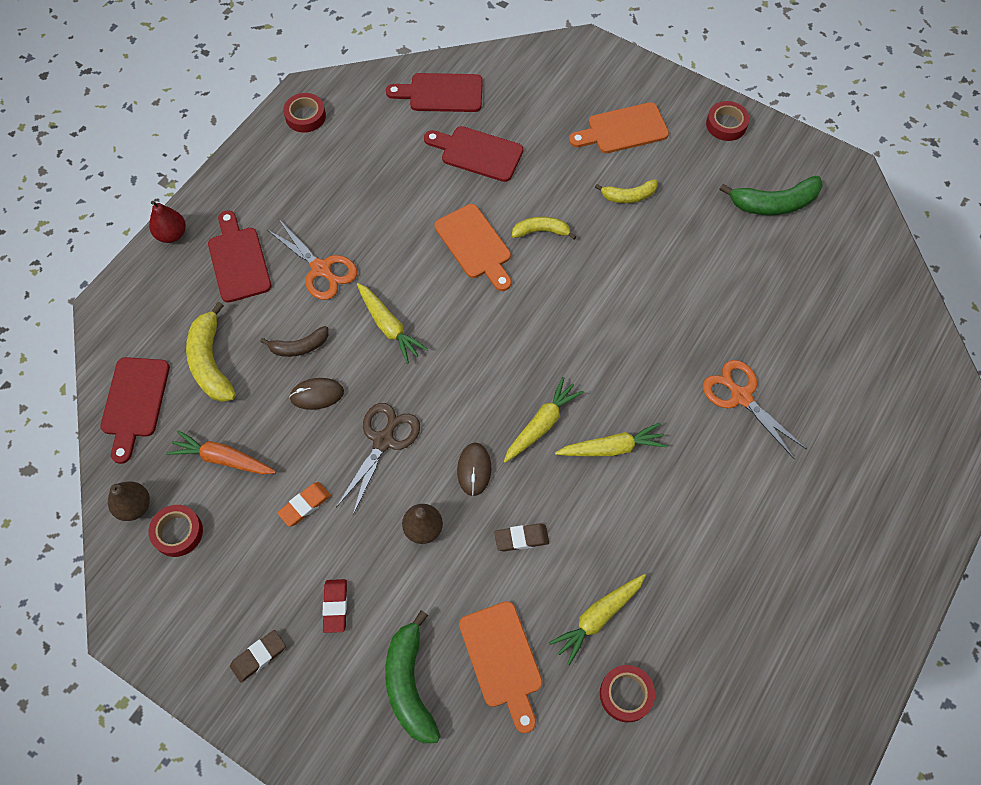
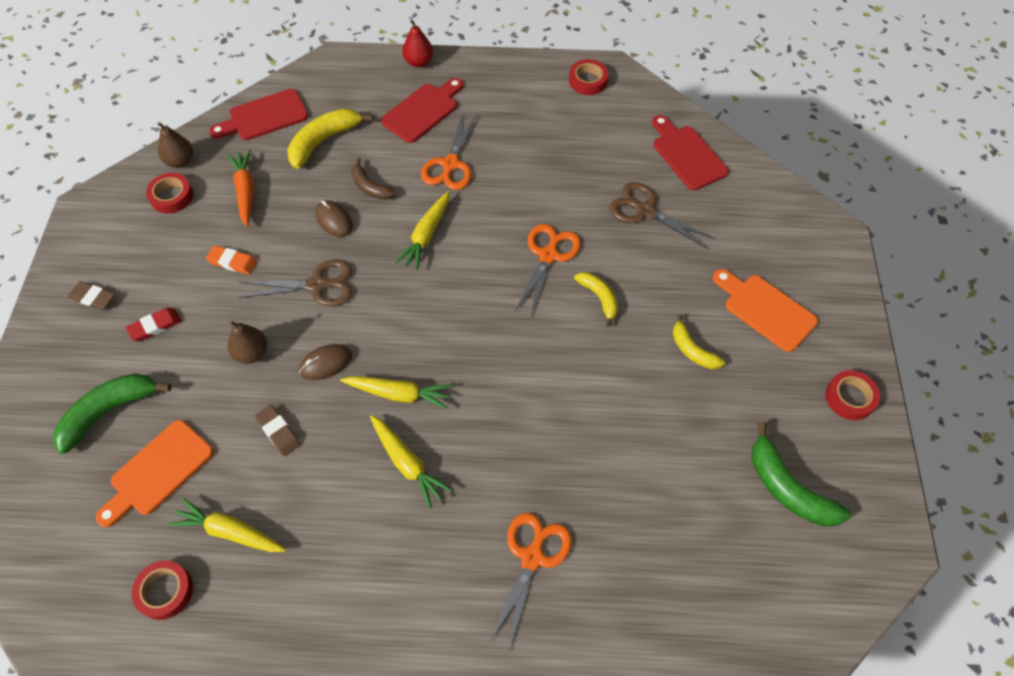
camera: 60 degrees right, 5 degrees down
(475, 245) = (548, 256): orange cutting board -> orange scissors
(477, 153) = (645, 211): red cutting board -> brown scissors

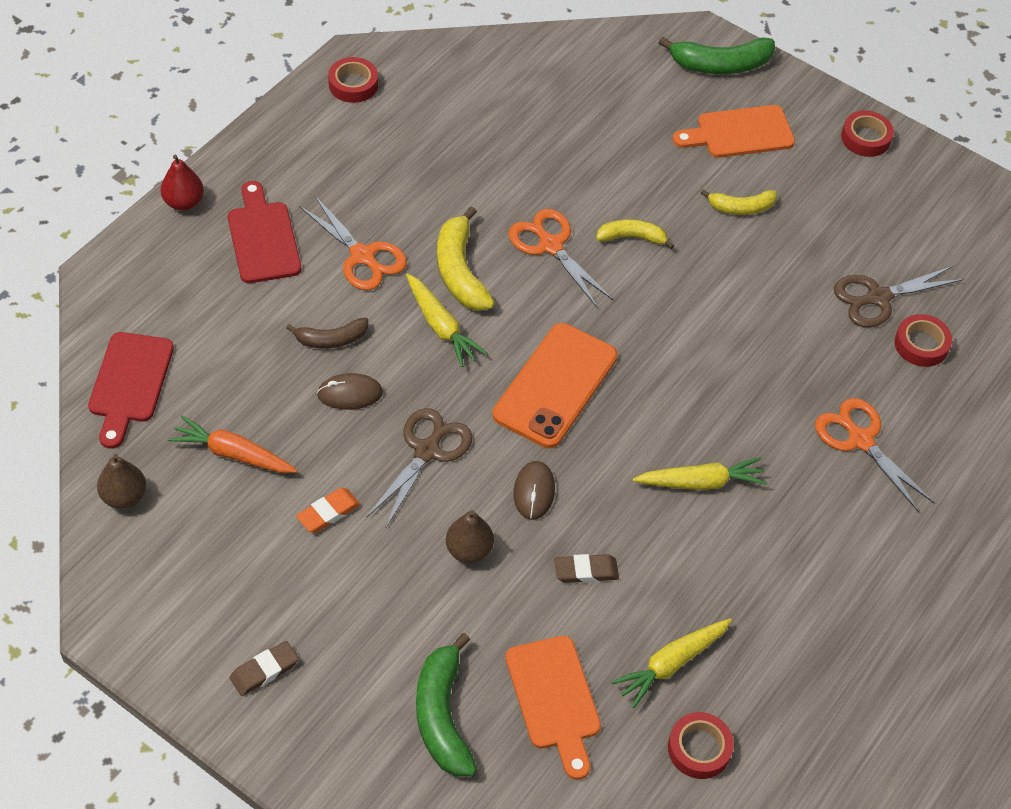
camera: 60 degrees left, 5 degrees down
(155, 326) = (359, 625): red eraser -> none
(171, 196) = (174, 529): red tape -> red tape (921, 344)
(323, 141) = (223, 347): yellow banana -> yellow banana (459, 271)
(399, 394) = (618, 449): yellow carrot -> none
(427, 326) = (555, 386): none -> orange phone
(645, 211) = (560, 144): brown scissors -> brown scissors (878, 297)
(687, 155) = (520, 73): red cutting board -> none
(788, 488) = (917, 231): green banana -> green banana (720, 65)

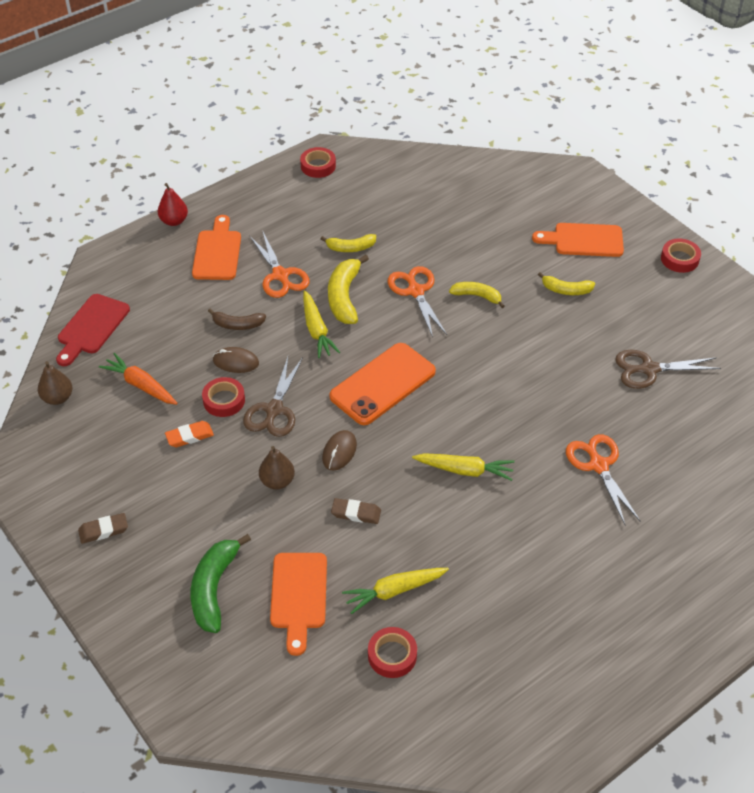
camera: 20 degrees right, 5 degrees down
(263, 238) = (217, 252): red cutting board -> orange cutting board
(427, 451) = (274, 410): brown scissors -> brown scissors turned 150 degrees clockwise
(442, 198) = (351, 248): none -> yellow banana
(720, 65) = (587, 193): green banana -> none
(921, 344) = (671, 408): red tape -> red tape (224, 400)

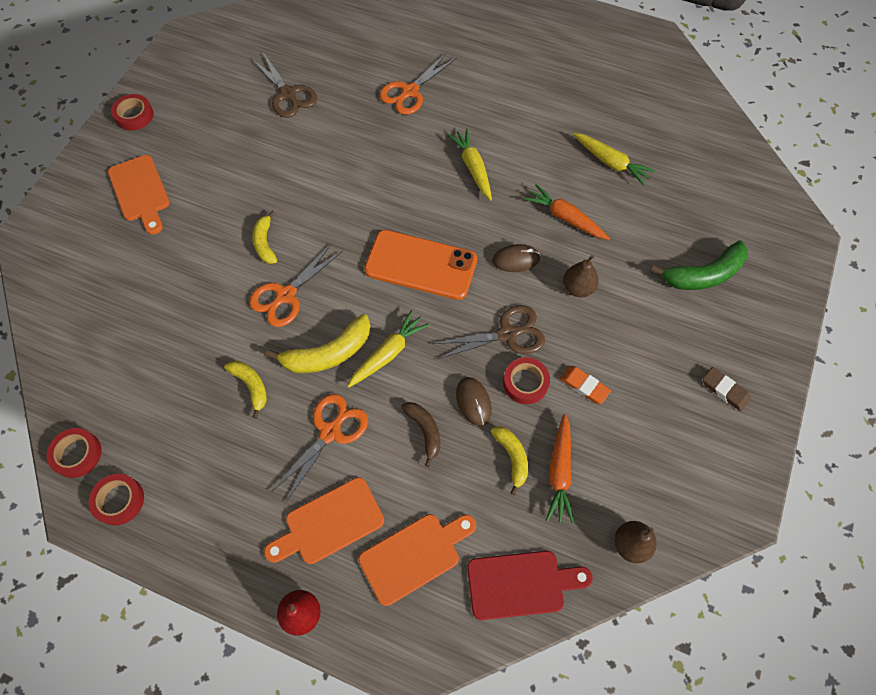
camera: 120 degrees left, 15 degrees up
(298, 595) = (662, 217): orange cutting board -> orange cutting board (414, 555)
(356, 513) = (565, 218): brown eraser -> orange carrot
(392, 655) = (659, 141): red tape -> red tape (77, 454)
(566, 290) = (220, 180): yellow banana -> yellow banana (512, 457)

